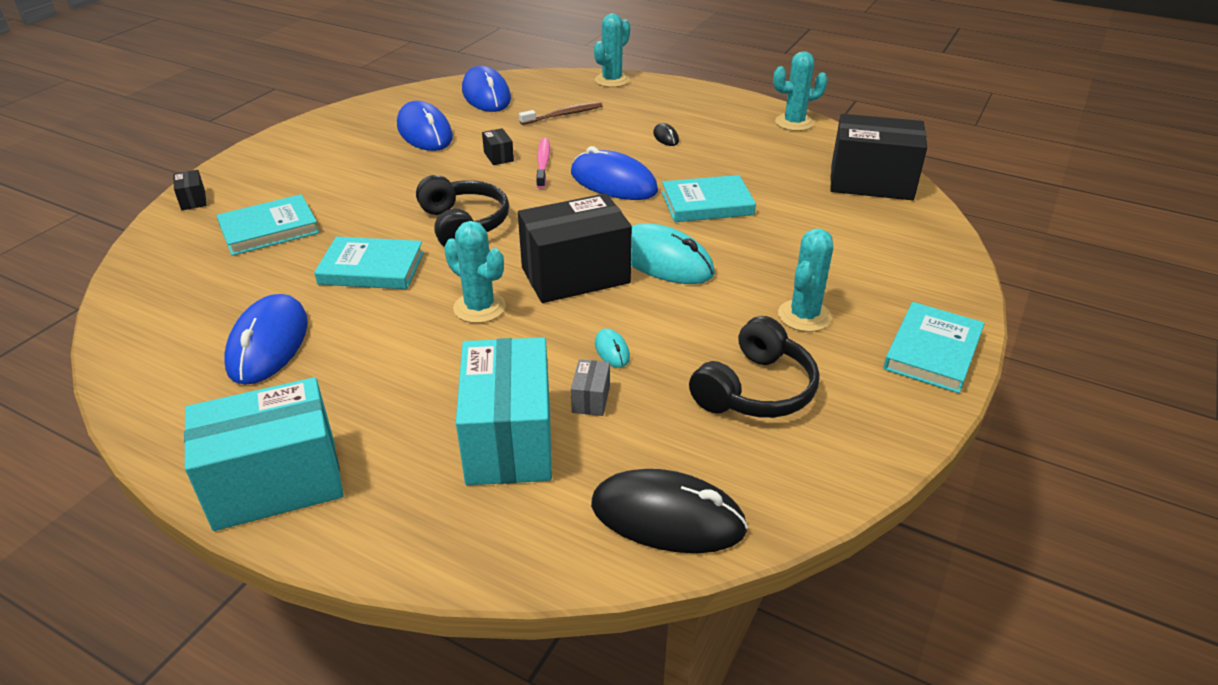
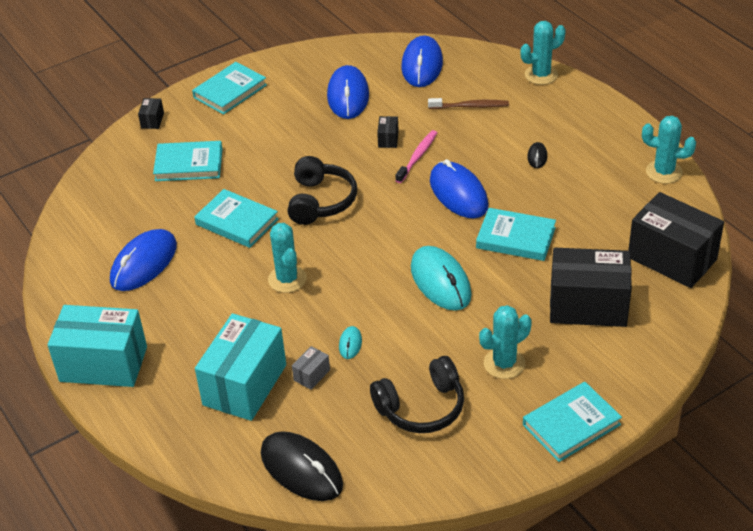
camera: 30 degrees right, 5 degrees up
(280, 155) = (230, 91): none -> turquoise book
(575, 275) = (369, 273): black box -> black box (588, 306)

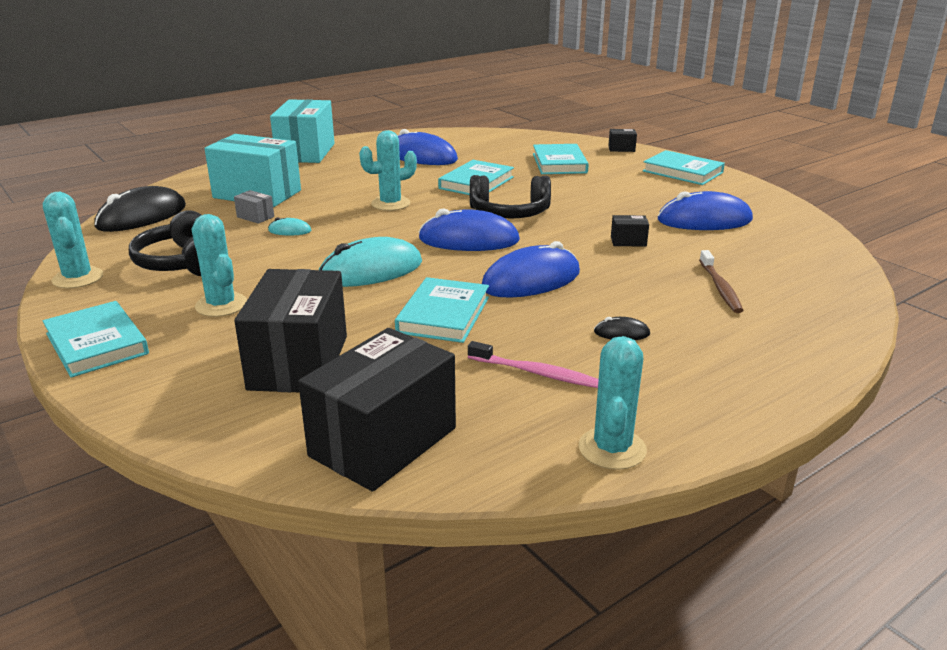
camera: 85 degrees right, 15 degrees down
(417, 157) = (599, 257): pink toothbrush -> pink toothbrush (535, 372)
(422, 65) = (797, 258): blue mouse -> blue mouse (469, 240)
(541, 75) = (833, 340): turquoise cactus -> turquoise cactus (78, 278)

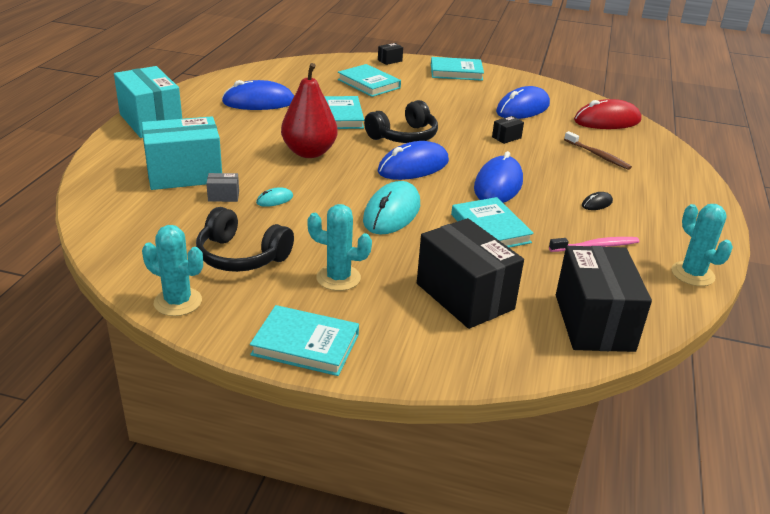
camera: 40 degrees left, 5 degrees up
(142, 216) = (119, 228): black mouse -> none
(390, 204) = (309, 152): turquoise cactus -> red pear
(805, 258) = (607, 121): none -> red mouse

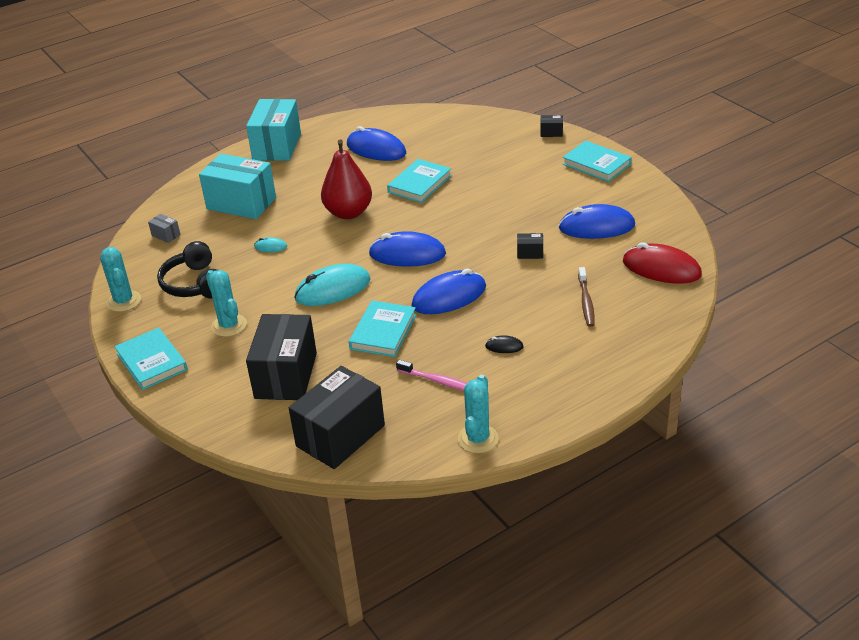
camera: 45 degrees right, 5 degrees up
(223, 196) = (243, 231): grey box -> grey box (166, 235)
(369, 84) = (493, 155): turquoise book -> none
(404, 136) = (442, 222): black headphones -> none

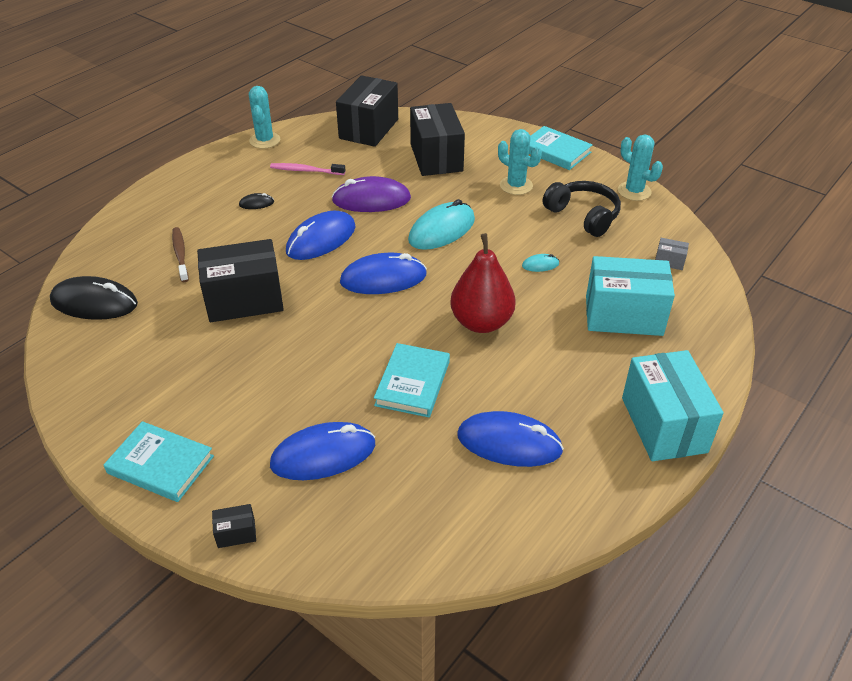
camera: 160 degrees right, 5 degrees up
(383, 332) = (371, 200): turquoise book -> purple mouse
(530, 253) = (244, 300): black box -> black box, size x2.47
(596, 227) = (165, 348): blue mouse -> blue mouse (323, 455)
(661, 268) = (94, 303): red mouse -> black mouse

